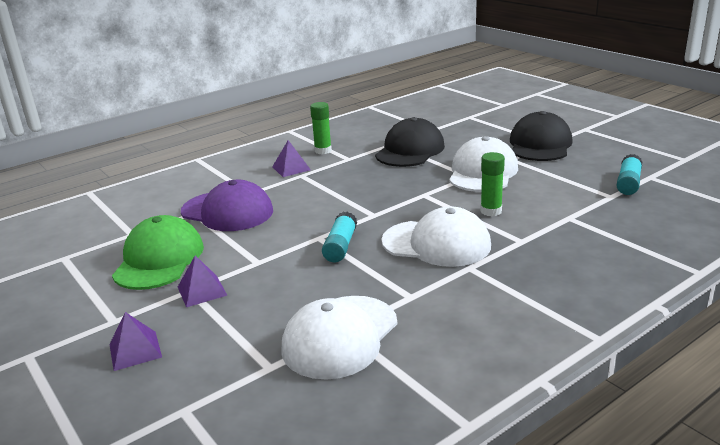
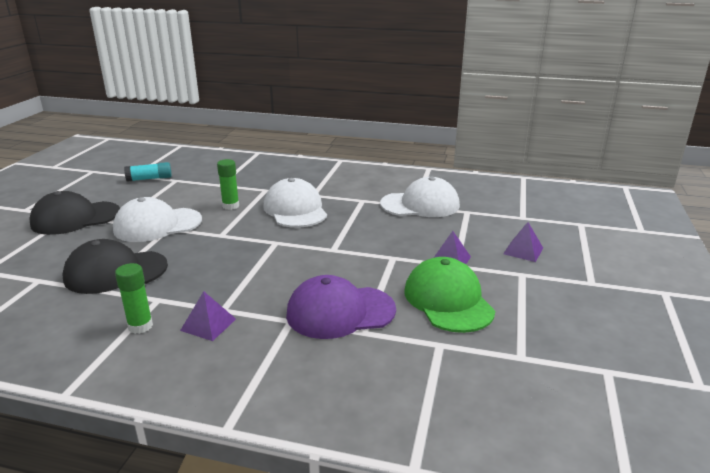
camera: 130 degrees left, 0 degrees up
(159, 259) = (448, 300): green cap -> green cap turned 105 degrees clockwise
(227, 211) = (340, 312): purple cap -> purple cap turned 90 degrees counterclockwise
(340, 246) = (335, 237): turquoise glue stick -> none

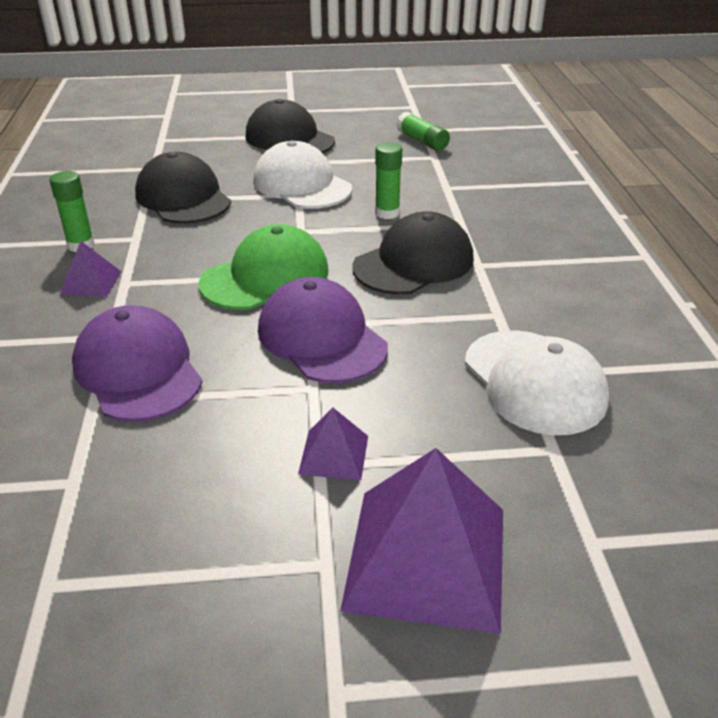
camera: 70 degrees right, 10 degrees up
(149, 179) = (422, 141): turquoise glue stick -> green glue stick
(295, 210) = (414, 263): white cap -> black cap
(349, 247) = (321, 338): none -> purple cap
(448, 300) = (197, 472): green cap -> green cap (265, 277)
(523, 251) = (426, 557): purple pyramid -> purple pyramid, size x2.10

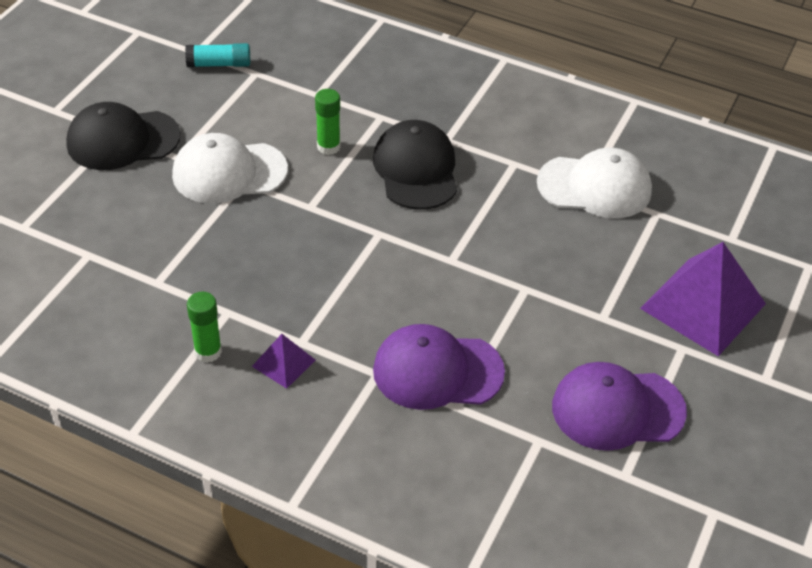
camera: 60 degrees left, 10 degrees up
(183, 198) = (178, 256): black cap -> none
(265, 277) = (366, 256): green cap -> none
(321, 338) = (473, 260): purple cap -> purple cap (617, 409)
(334, 454) = (598, 306): purple pyramid -> none
(422, 141) = (219, 64): green glue stick -> turquoise glue stick

